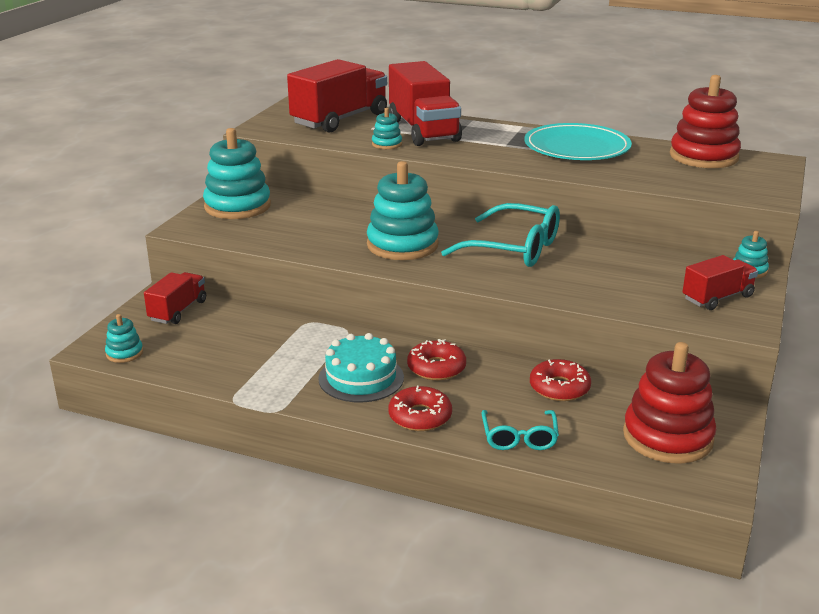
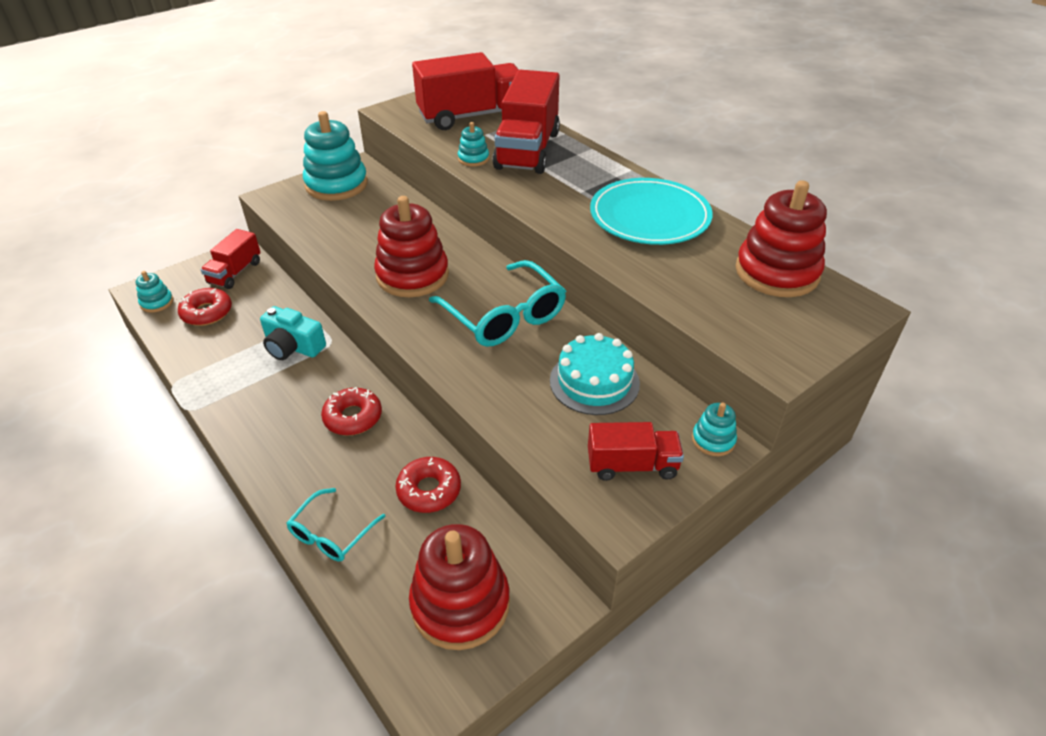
camera: 30 degrees right, 15 degrees up
(178, 311) = (235, 272): red truck -> red truck turned 150 degrees clockwise
(315, 342) = (293, 347): none -> turquoise camera
(361, 378) = (284, 402): turquoise cake -> turquoise cake (594, 382)
(402, 245) = (412, 275): turquoise stacking toy -> red stacking toy
(420, 416) = (281, 468): red donut -> red donut (207, 312)

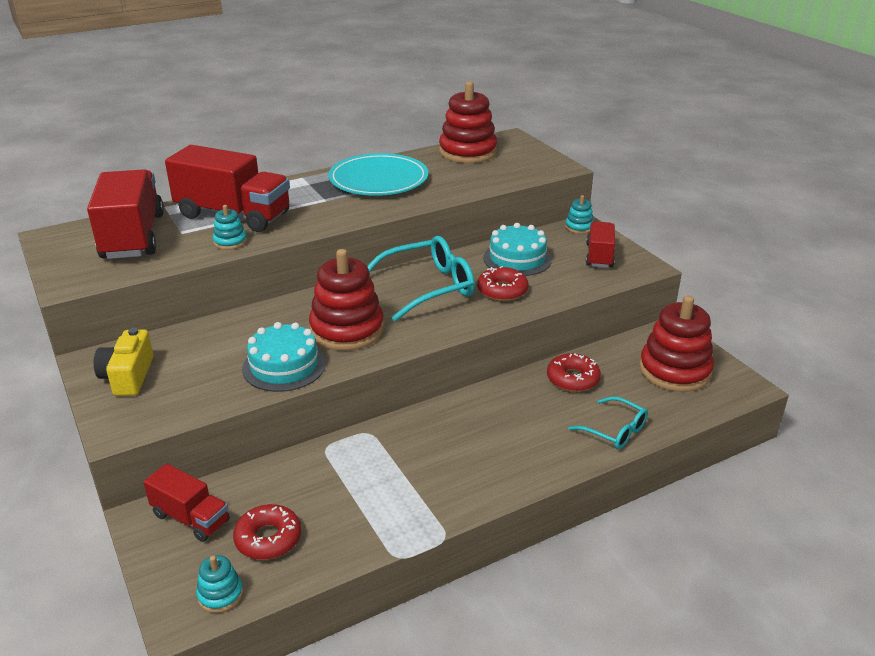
camera: 80 degrees left, 10 degrees down
(293, 347) = (364, 460): turquoise camera -> none
(336, 185) = (128, 376): turquoise stacking toy -> yellow camera
(351, 251) = (284, 366): none -> turquoise cake
(353, 417) = (482, 418): red donut -> red donut (502, 290)

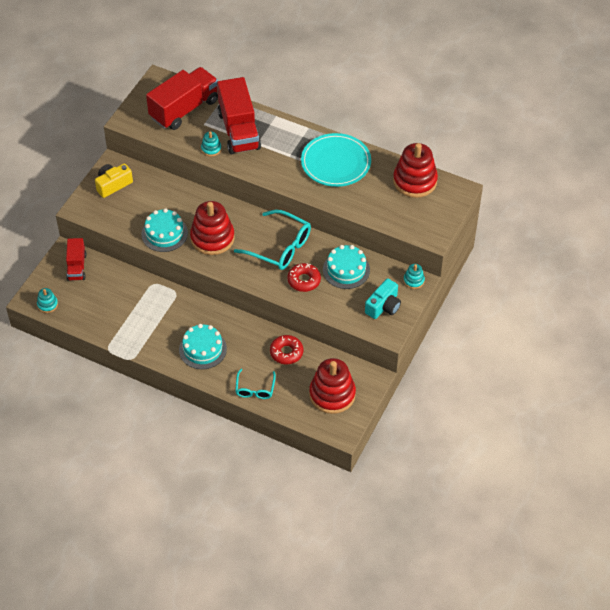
camera: 55 degrees right, 20 degrees up
(268, 539) = (85, 300): red donut -> none
(498, 450) = (202, 349): none -> turquoise cake
(599, 256) = (383, 306): red truck -> turquoise camera

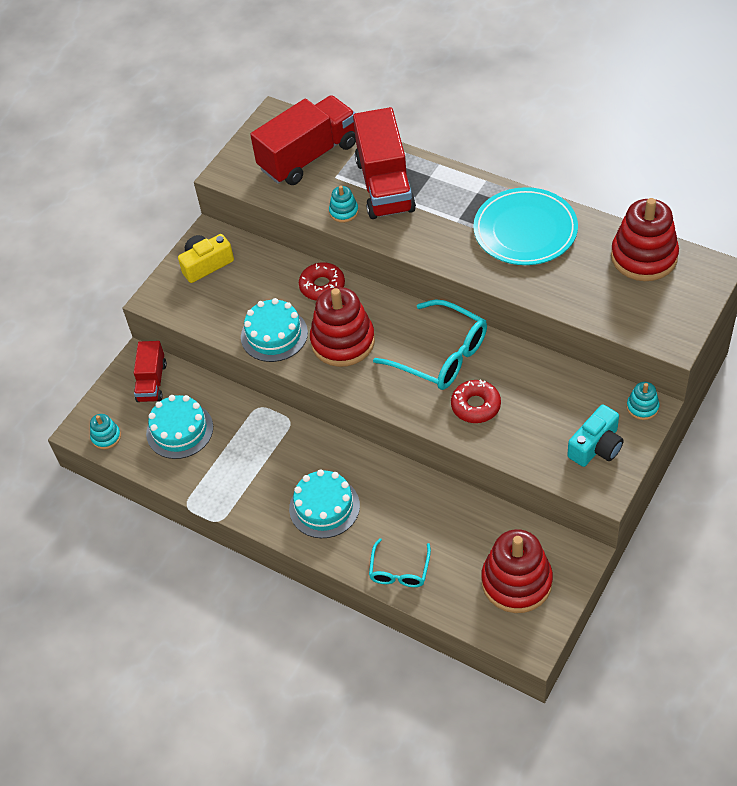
camera: 10 degrees right, 0 degrees up
(286, 352) = (448, 514): red donut -> red donut (322, 286)
(346, 270) = (539, 390): turquoise cake -> turquoise cake (179, 430)

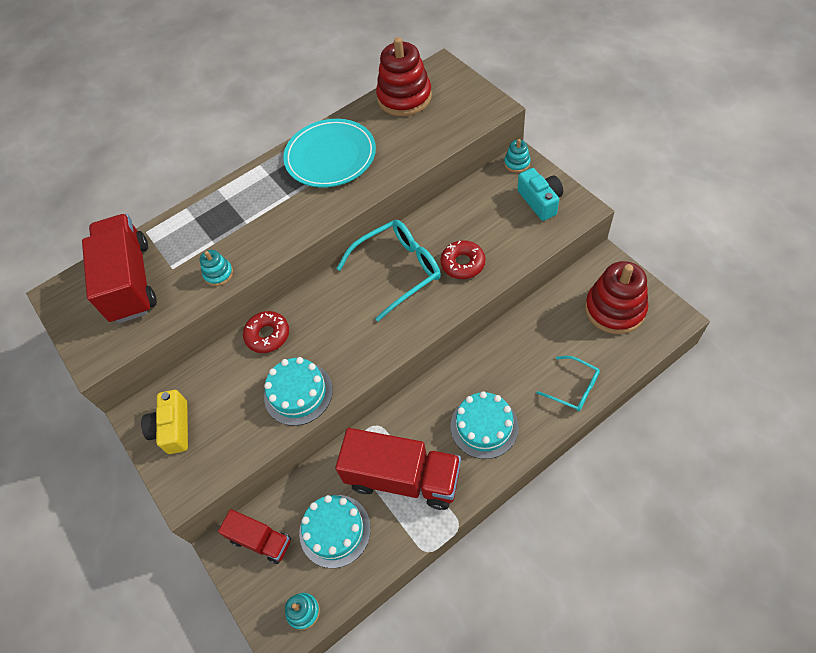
camera: 65 degrees left, 5 degrees up
(343, 341) = (340, 338): red stacking toy -> none
(385, 185) = (211, 234): red truck -> red truck (403, 478)

